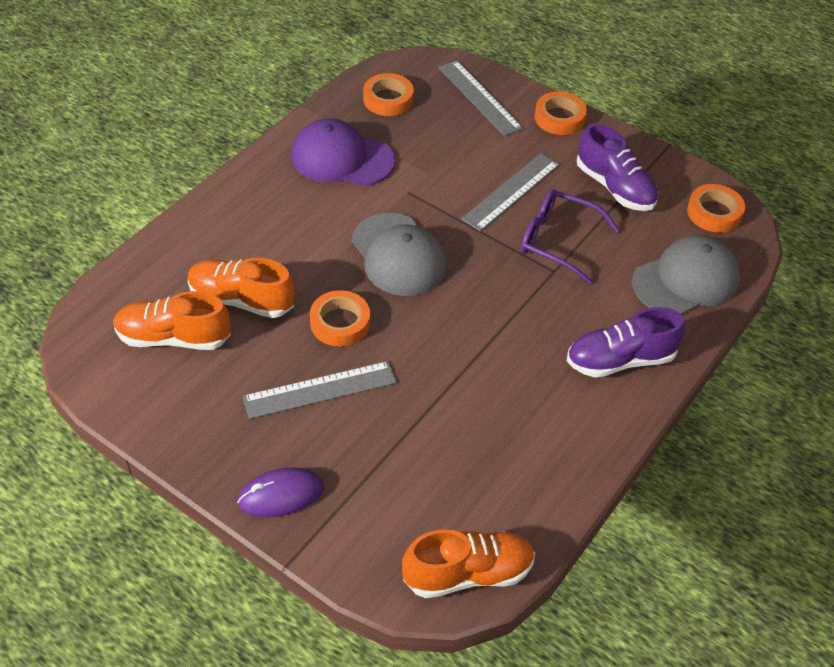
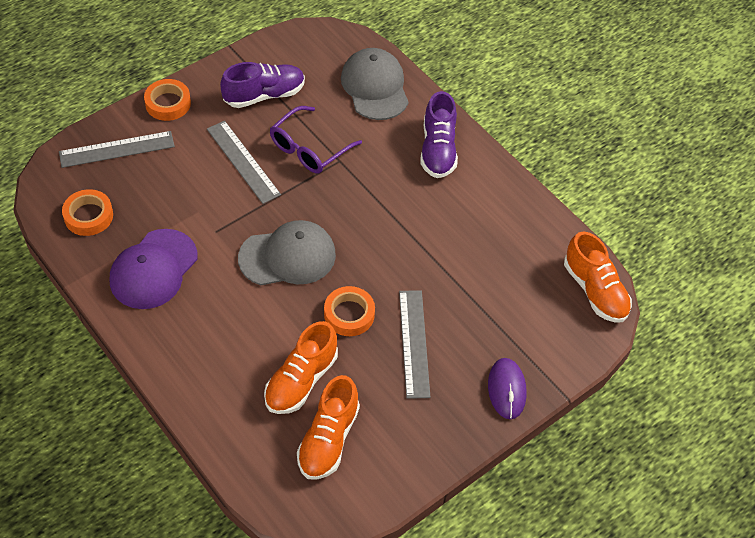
camera: 75 degrees left, 5 degrees up
(467, 573) = (595, 290): orange shoe -> orange shoe turned 150 degrees clockwise
(714, 213) = (314, 47): orange tape -> none

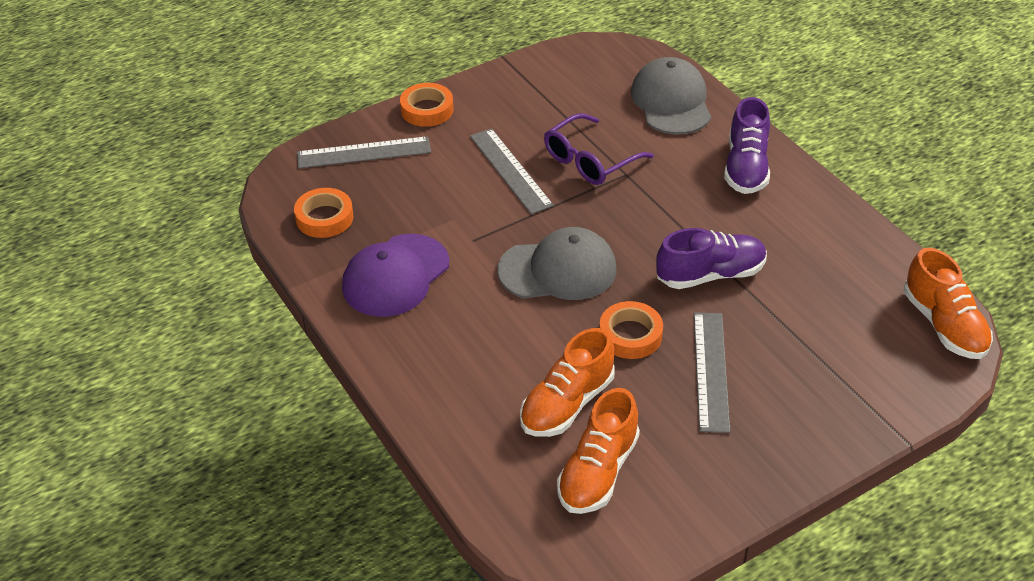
camera: 10 degrees right, 10 degrees down
(264, 95) = (539, 105): purple shoe -> purple shoe (710, 275)
(506, 389) = (829, 429): purple mouse -> none

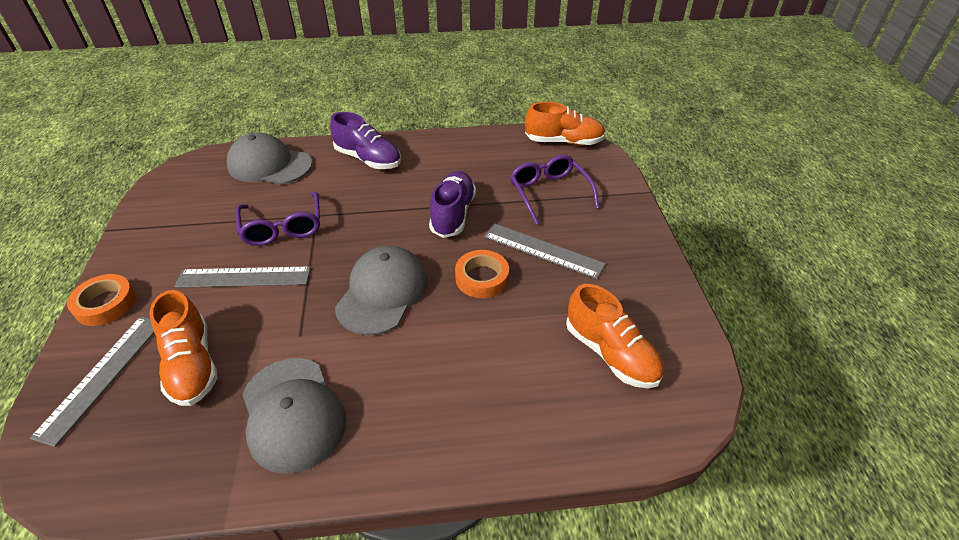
camera: 65 degrees left, 0 degrees up
(324, 218) = (155, 449): orange tape -> none
(395, 276) = (293, 413): purple cap -> grey cap
(567, 404) = (530, 344): orange shoe -> orange shoe (192, 364)
(819, 344) = (549, 193): none -> purple glasses

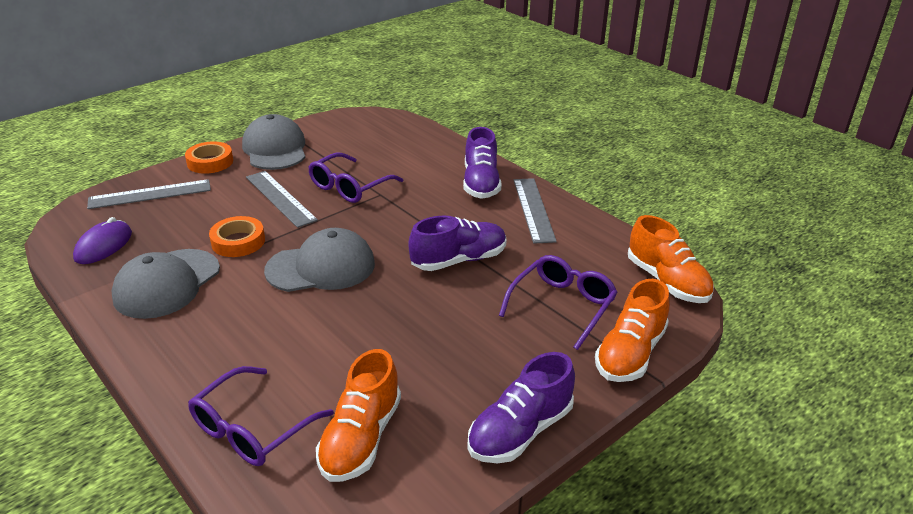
camera: 55 degrees right, 10 degrees down
(157, 451) = (103, 246): none -> purple mouse
(192, 364) = (182, 221): orange shoe -> orange shoe (630, 353)
(269, 165) = (416, 145): grey cap -> grey cap (275, 149)
(482, 278) = (389, 313): orange tape -> orange tape (238, 241)
(543, 250) = (466, 336): grey ruler -> grey ruler (533, 209)
(556, 417) = (252, 429): none -> purple glasses
(655, 270) = (520, 431): none -> purple shoe

